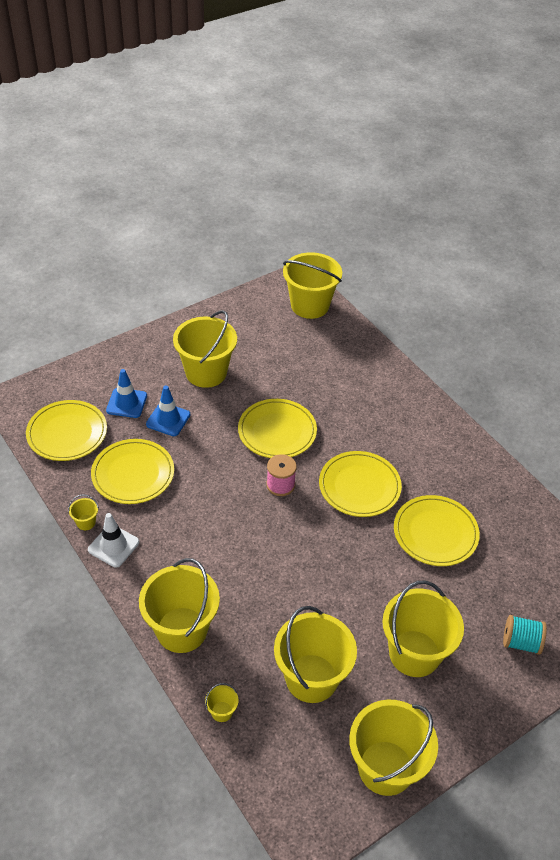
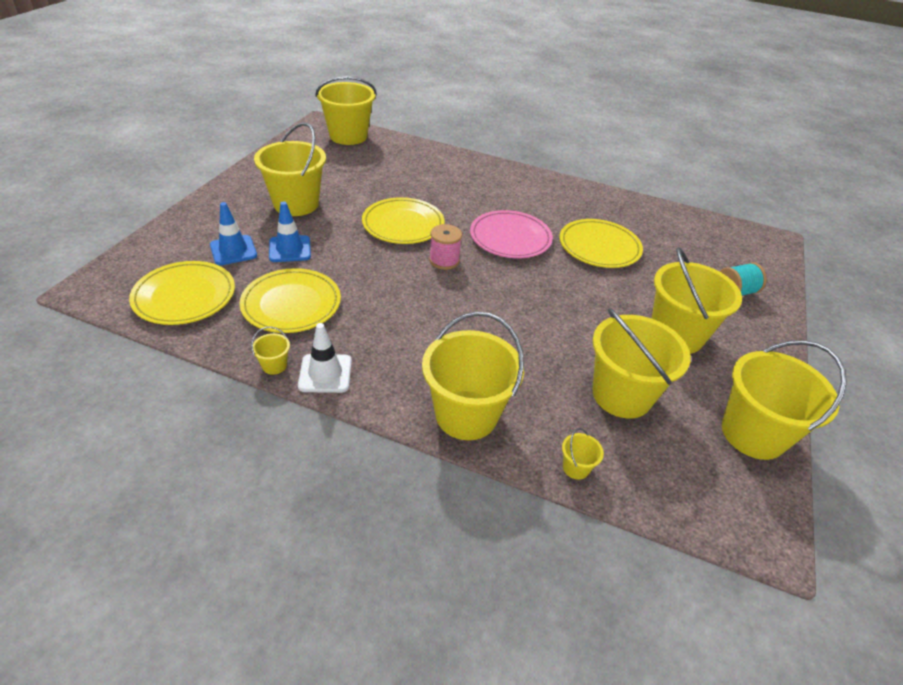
camera: 35 degrees left, 5 degrees down
(359, 486) = (510, 238): yellow plate -> pink plate

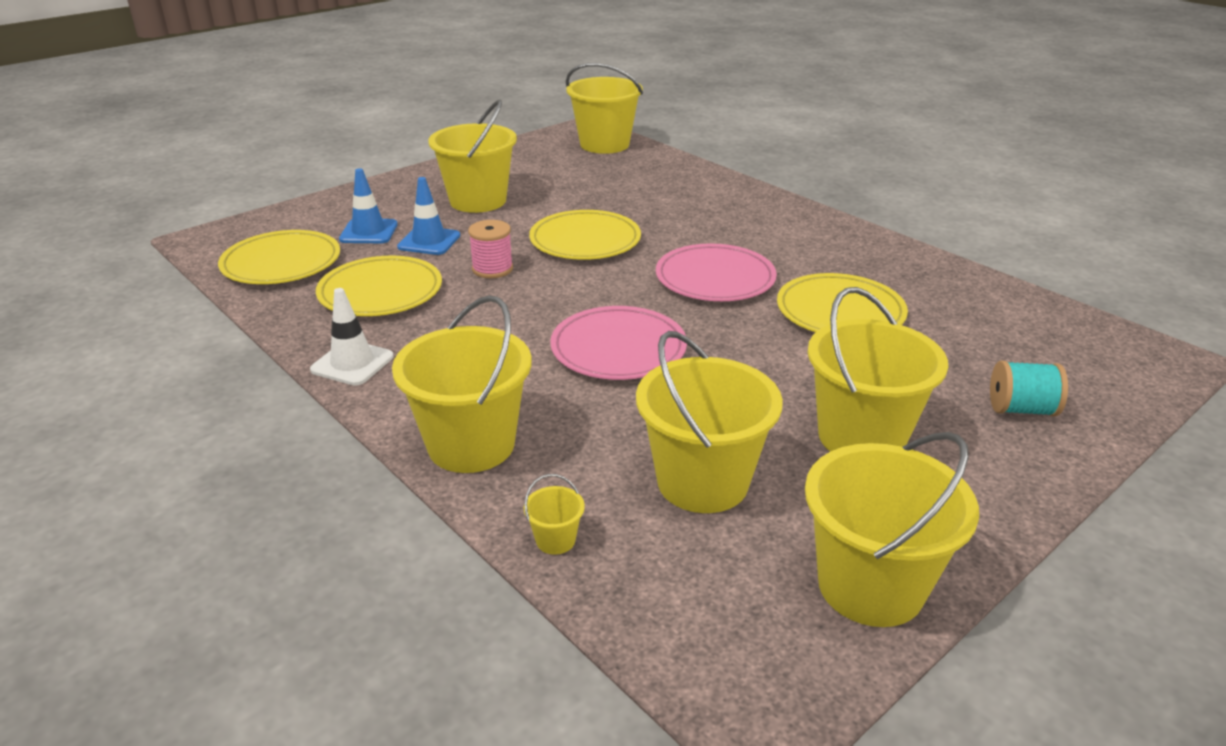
camera: 30 degrees right, 10 degrees down
(274, 365) = (308, 343): yellow bucket -> none
(444, 260) = (601, 285): pink spool -> pink spool (492, 269)
(496, 309) = (618, 349): none -> pink plate

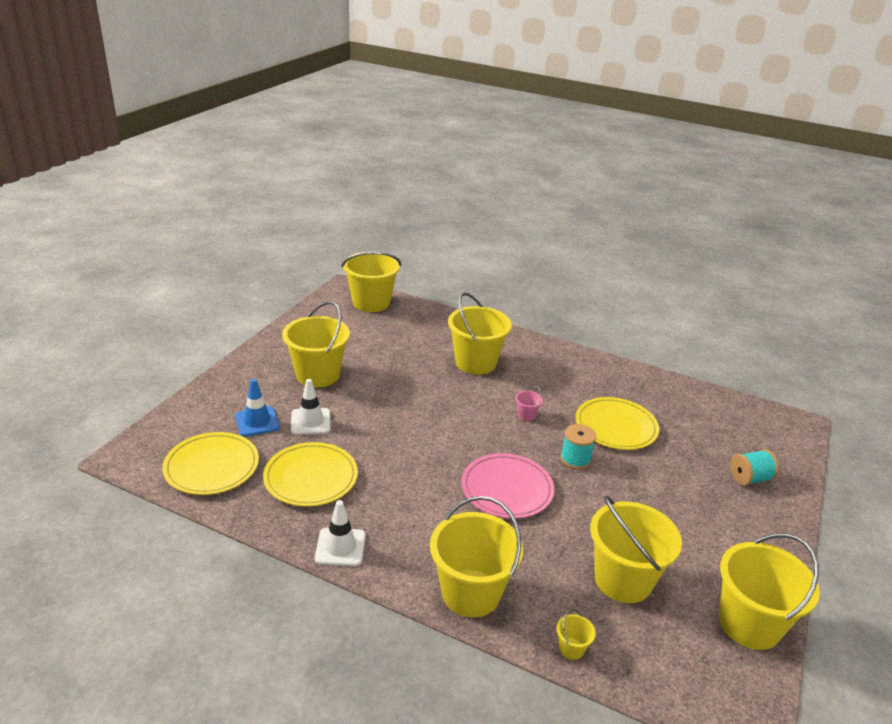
camera: 25 degrees left, 0 degrees up
(429, 241) = (310, 422): blue traffic cone -> white traffic cone
(492, 269) = (375, 438): pink spool -> none
(585, 240) = (421, 398): yellow plate -> none
(715, 278) = (526, 415): pink plate -> pink bucket
(746, 335) = (575, 459): none -> turquoise spool
(861, 437) = (684, 521): yellow bucket -> yellow bucket (475, 362)

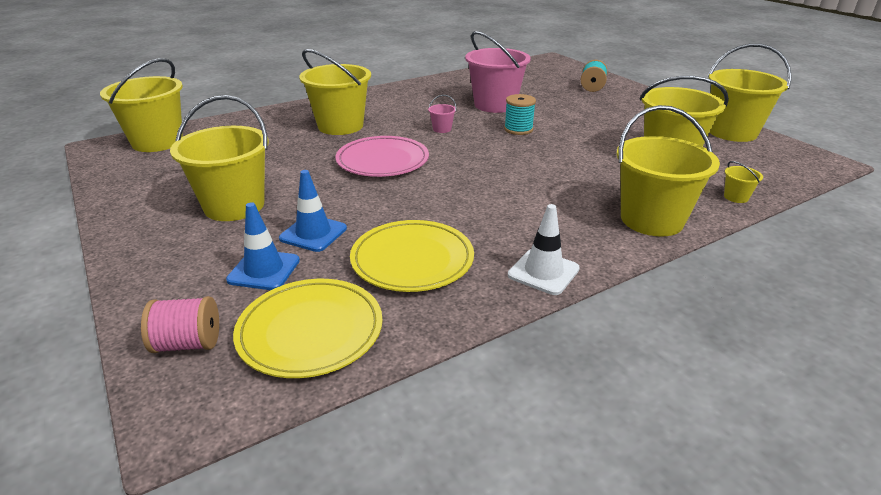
camera: 55 degrees left, 0 degrees up
(177, 429) = (188, 343): none -> pink spool
(310, 422) = (313, 233): white traffic cone -> blue traffic cone
(507, 489) = (530, 165): pink plate -> pink plate (382, 161)
(615, 427) = (495, 105): yellow plate -> pink bucket

